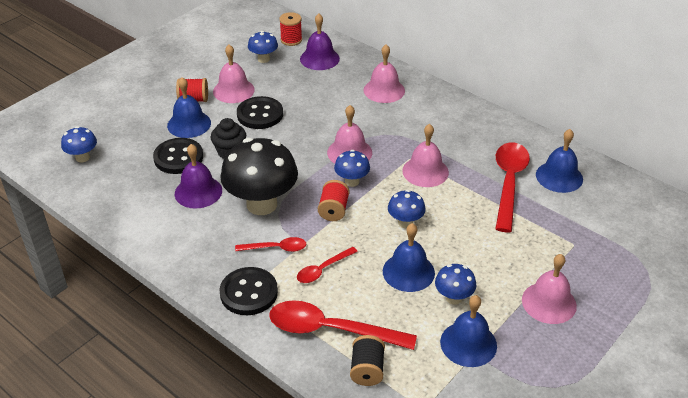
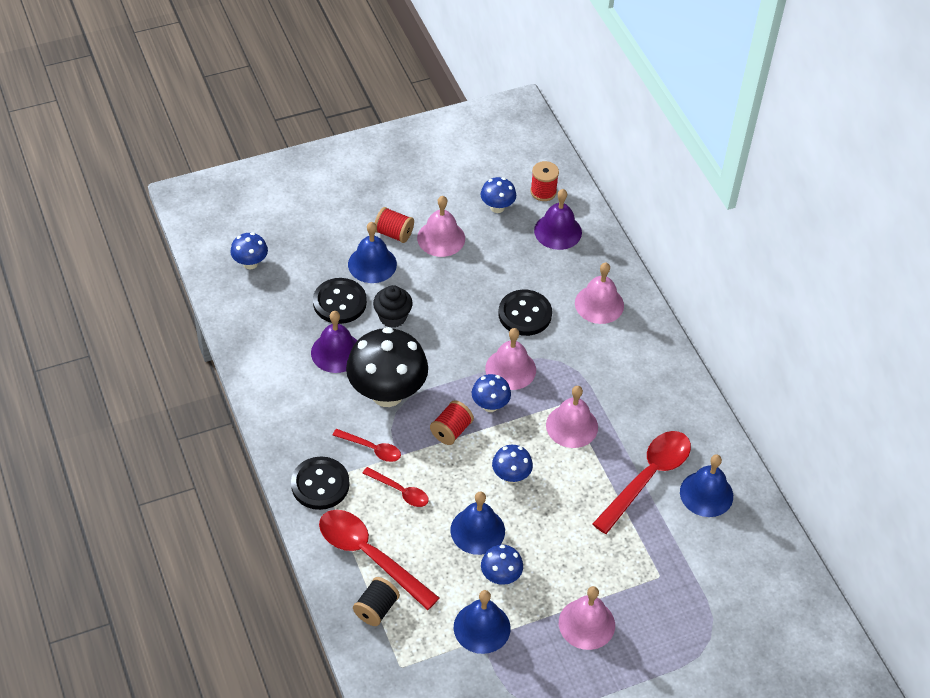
camera: 25 degrees right, 10 degrees up
(260, 114) = (449, 282): black button -> black button (525, 314)
(323, 269) = (400, 491): red spoon -> red spoon turned 135 degrees counterclockwise

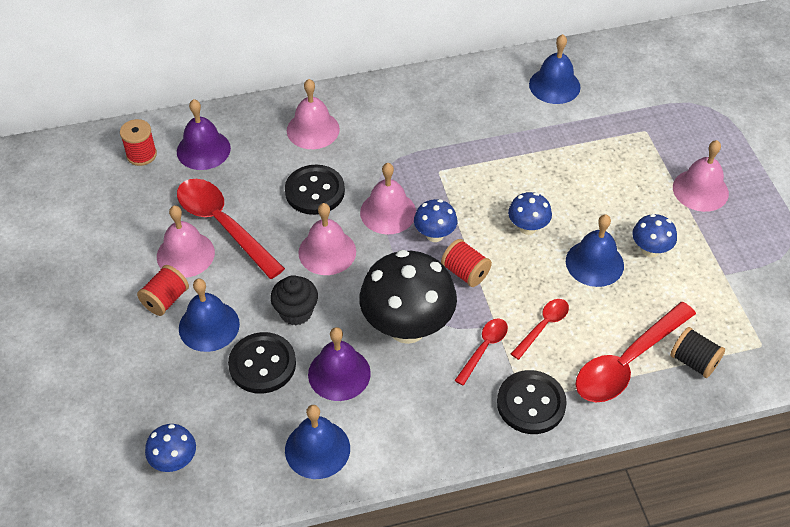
camera: 80 degrees left, 0 degrees up
(482, 627) = (710, 272): blue bell -> blue bell (317, 449)
(497, 207) = (153, 197): blue mushroom -> none
(572, 426) = (468, 171): pink bell -> pink bell (327, 252)
(647, 477) = (534, 123): red spoon -> red spoon (223, 225)

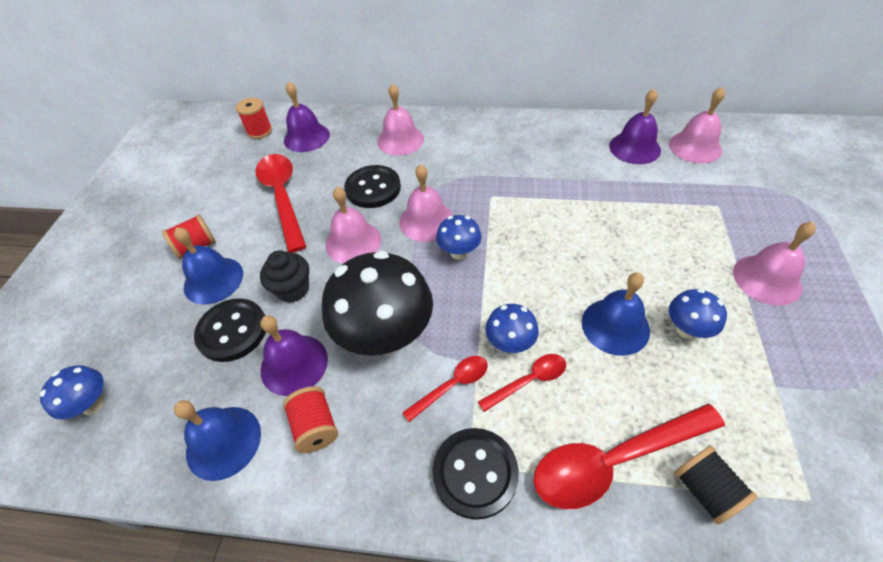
camera: 25 degrees right, 0 degrees up
(185, 254) = (238, 213): pink bell -> pink bell (695, 147)
(465, 272) = (471, 297): red spool -> red spool (315, 426)
(527, 228) = (555, 269): blue mushroom -> blue mushroom (510, 343)
(554, 85) = (634, 148): blue bell -> purple bell

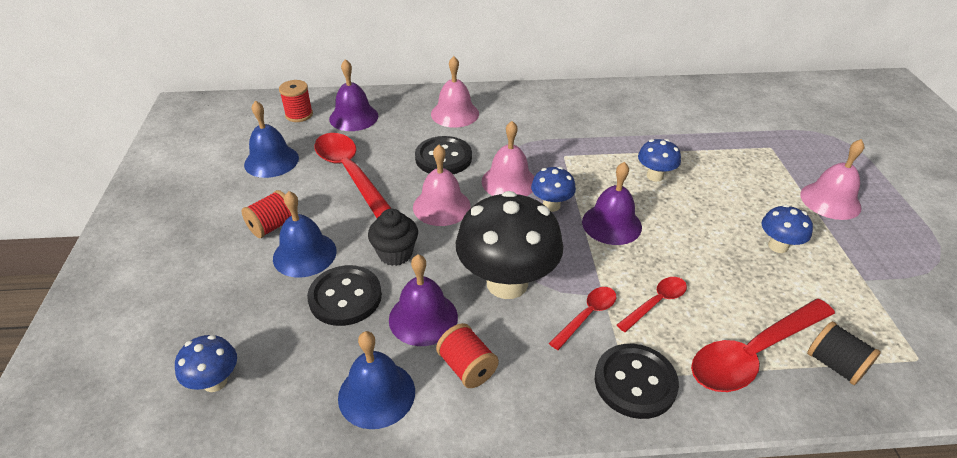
camera: 15 degrees left, 10 degrees down
(510, 343) = (627, 275): blue mushroom -> blue mushroom (654, 176)
(615, 326) = (716, 250): blue bell -> blue bell (271, 161)
(634, 148) = (682, 106): purple bell -> purple bell (611, 224)
(695, 147) = (735, 102): pink bell -> none

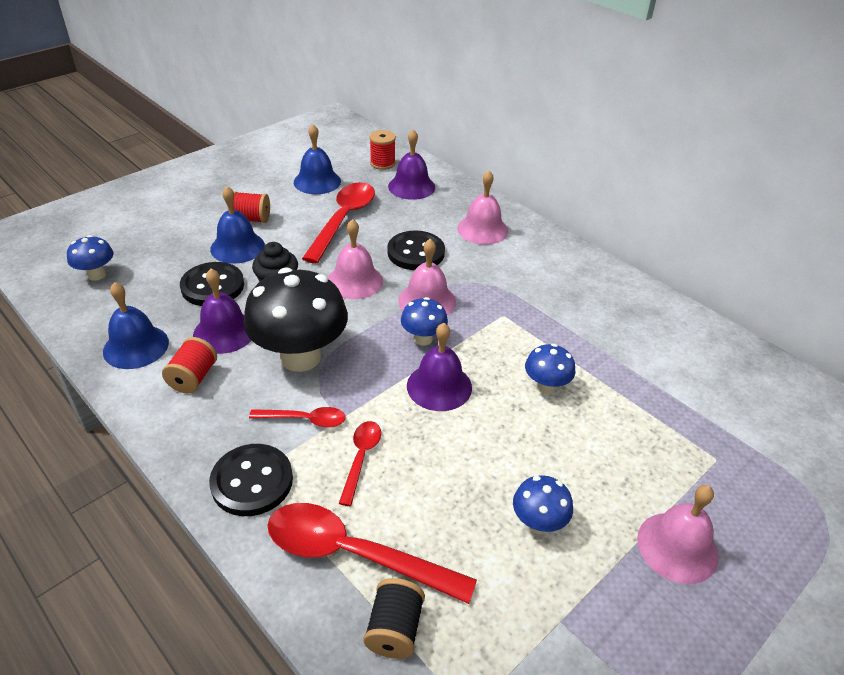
camera: 50 degrees right, 0 degrees up
(656, 303) = (361, 458): red spoon -> red spoon turned 90 degrees counterclockwise

